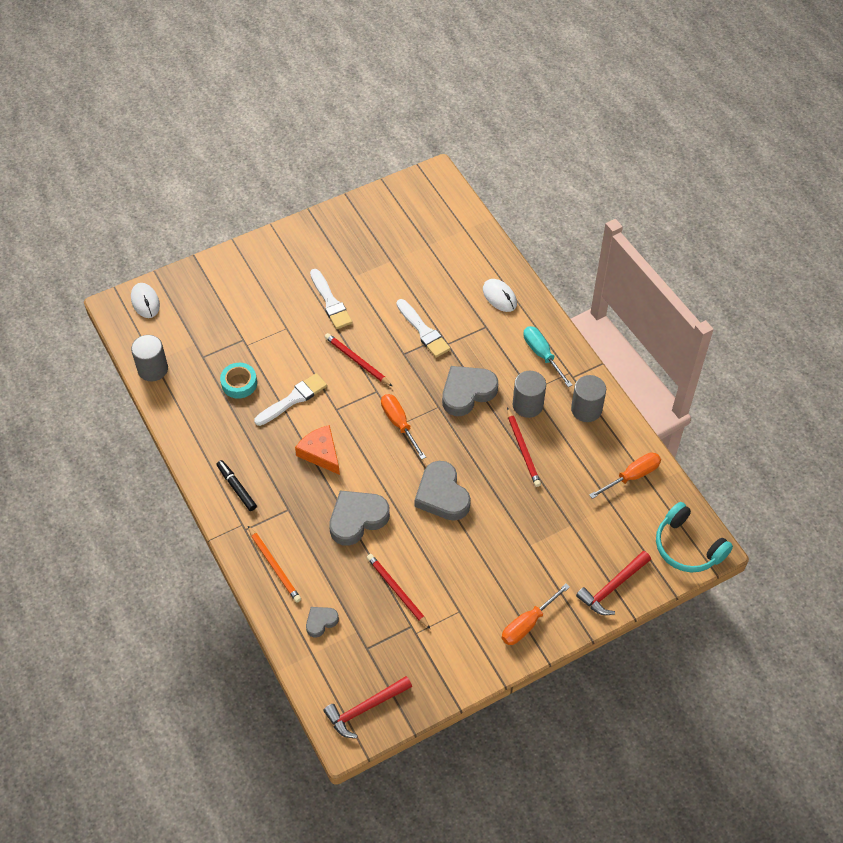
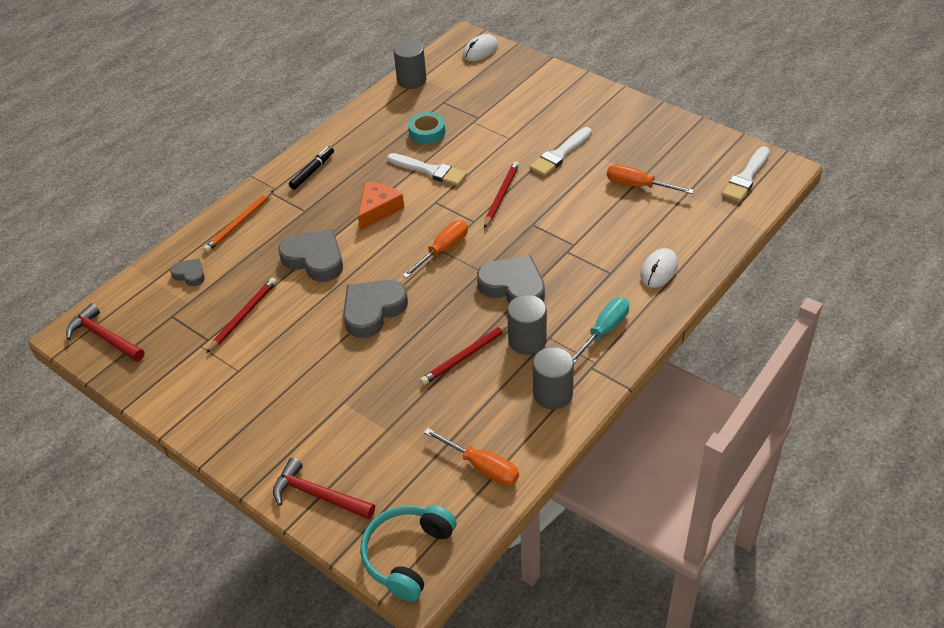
camera: 70 degrees right, 10 degrees down
(423, 331) = (571, 228): white brush -> white brush (746, 177)
(527, 624) = (242, 432): orange screwdriver -> orange screwdriver (638, 185)

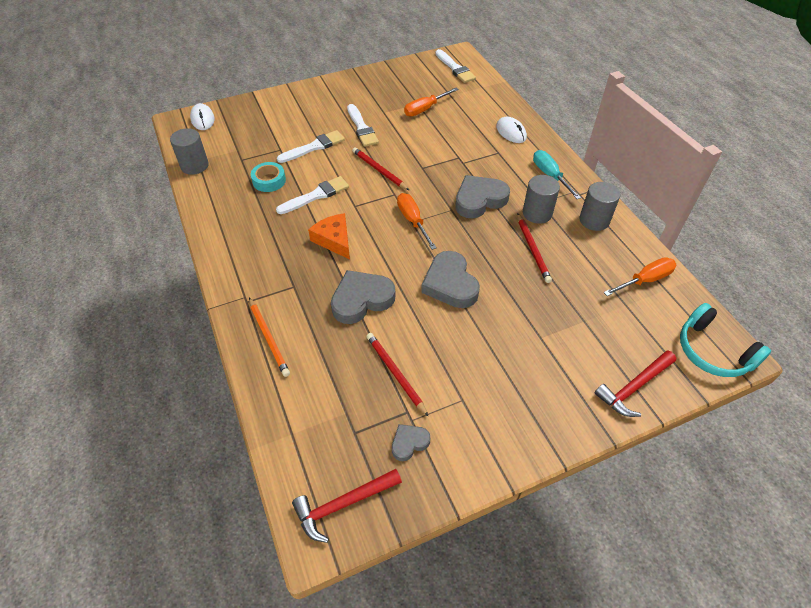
camera: 65 degrees left, 5 degrees up
(190, 274) = (307, 399): grey heart -> grey heart (409, 443)
(312, 171) = (247, 264): black marker -> none
(500, 137) = (314, 147): none -> white brush

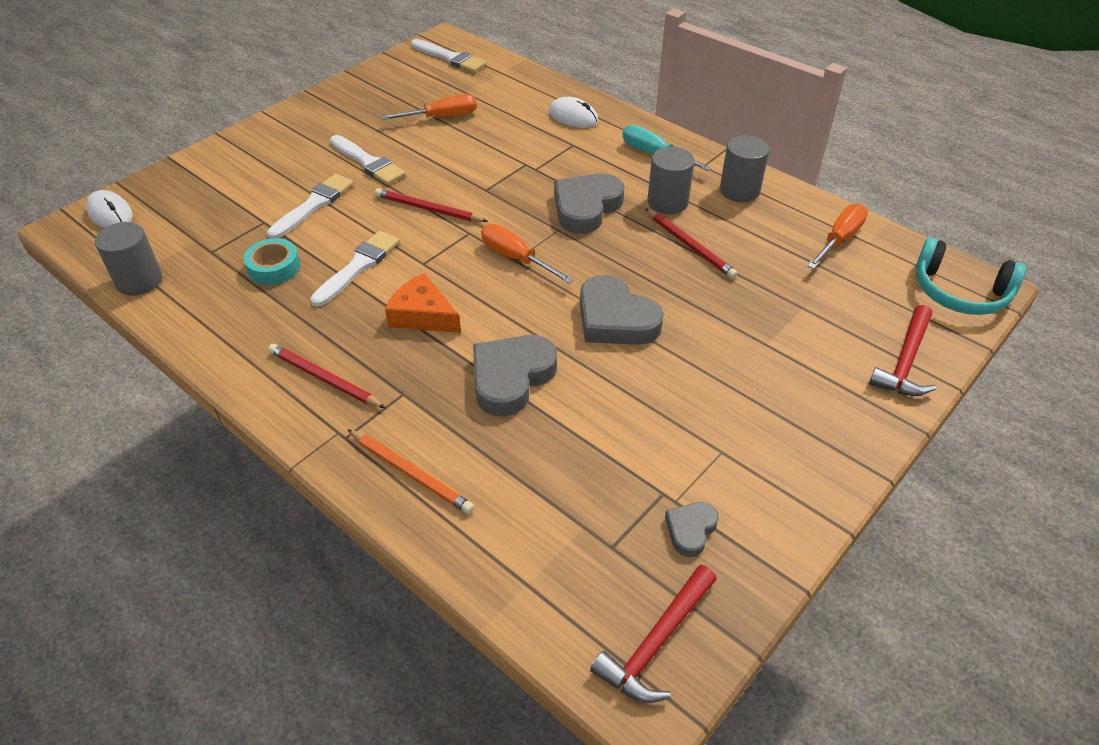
camera: 25 degrees left, 5 degrees down
(395, 373) = (617, 452): red pencil -> red pencil (324, 379)
(425, 109) = (442, 117): orange screwdriver -> orange screwdriver turned 135 degrees counterclockwise

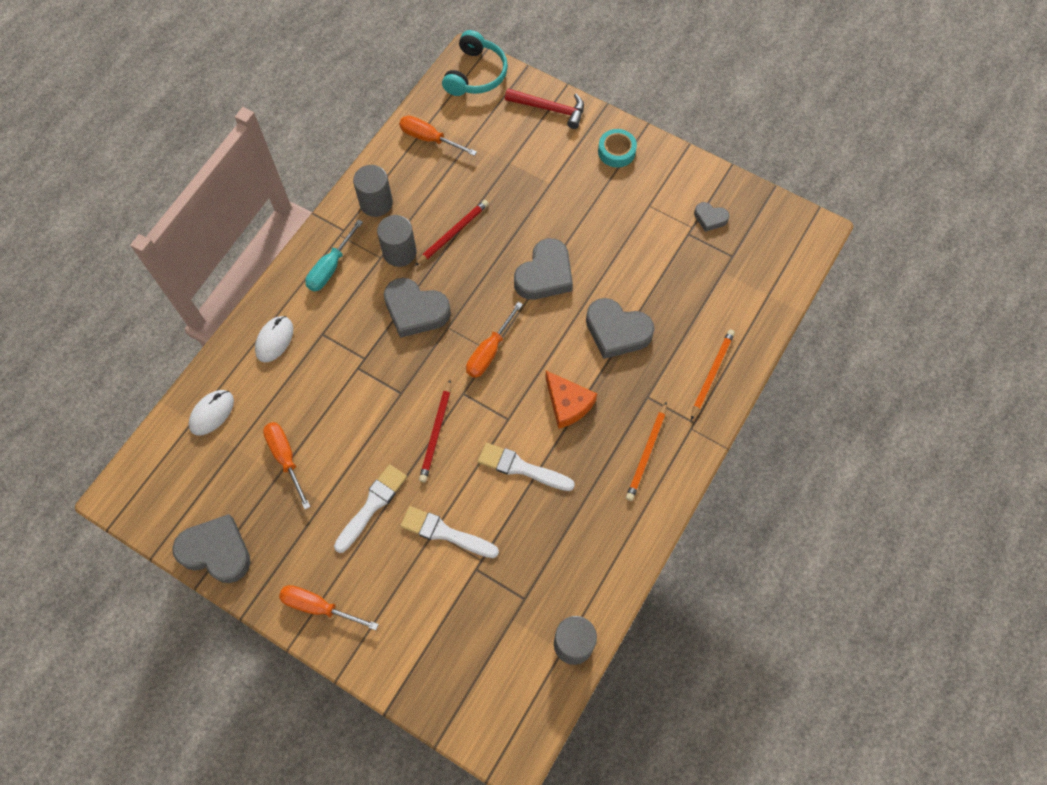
camera: 100 degrees left, 20 degrees up
(110, 214) = (487, 722): white mouse -> white mouse (212, 413)
(274, 267) = (535, 536): turquoise tape -> turquoise tape (616, 151)
(287, 127) = (318, 607): none -> orange screwdriver
(324, 379) = (647, 453): red pencil -> orange pencil
(370, 80) = (216, 551): none -> grey heart
(423, 315) = (568, 404): orange cheese -> orange cheese turned 60 degrees counterclockwise
(450, 58) = (164, 479): white brush -> none
(656, 643) = (783, 229): red hammer -> none

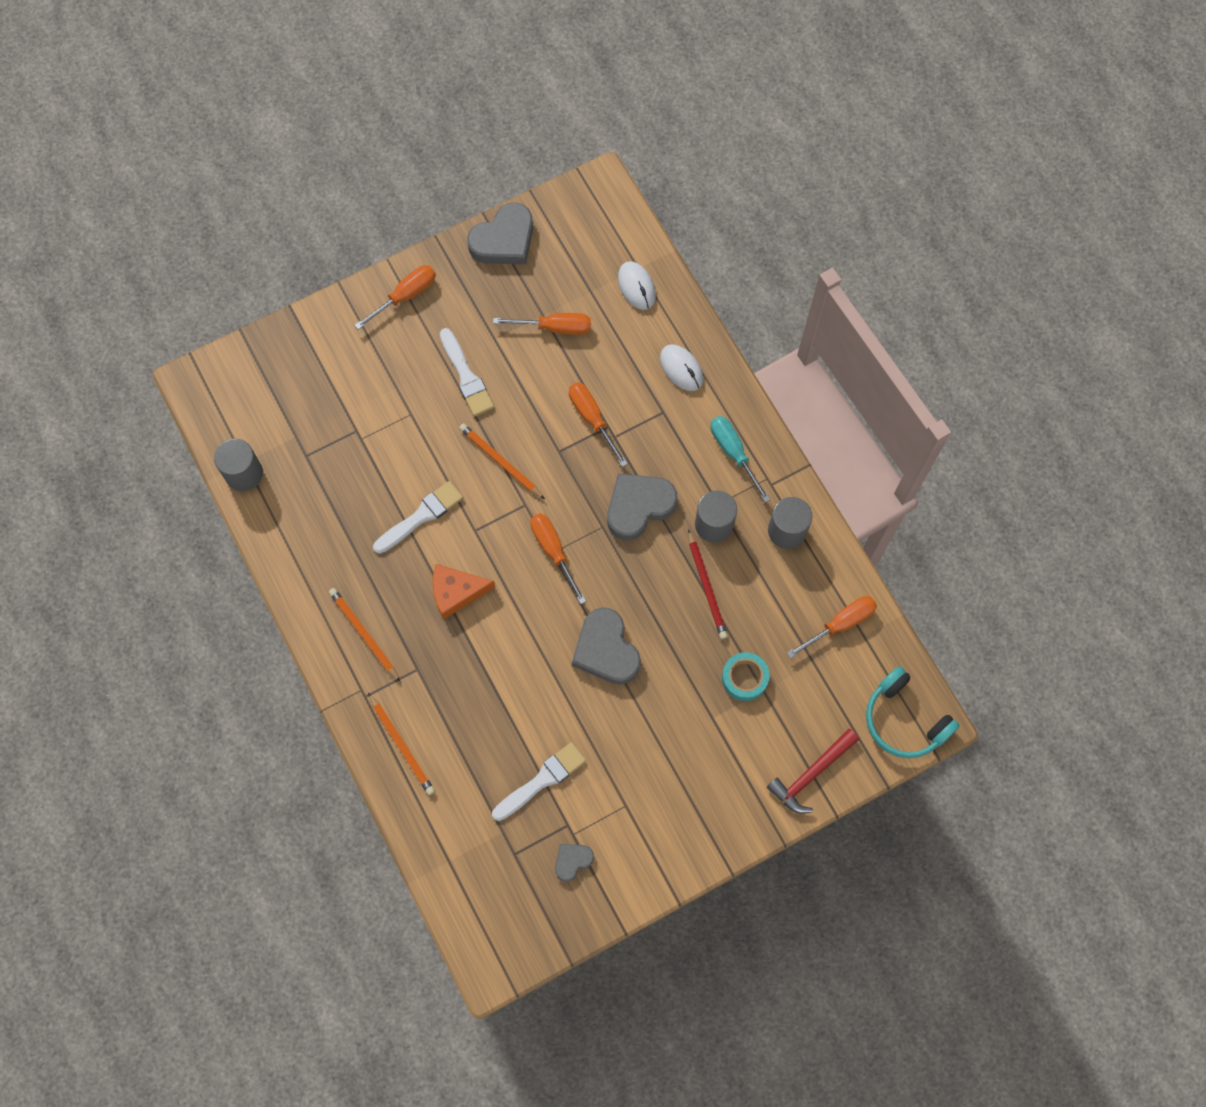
camera: 120 degrees right, 5 degrees up
(357, 383) = (592, 418): none -> orange screwdriver
(436, 433) = (500, 462): red pencil -> orange pencil
(445, 533) = (403, 422): white brush -> white brush (542, 780)
(616, 151) = (713, 813): turquoise tape -> turquoise tape (744, 678)
(617, 331) = (502, 682): grey heart -> none

